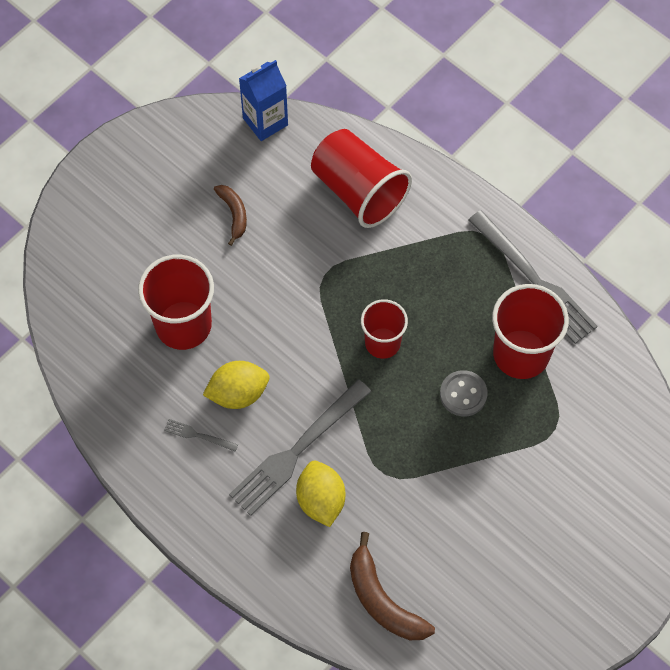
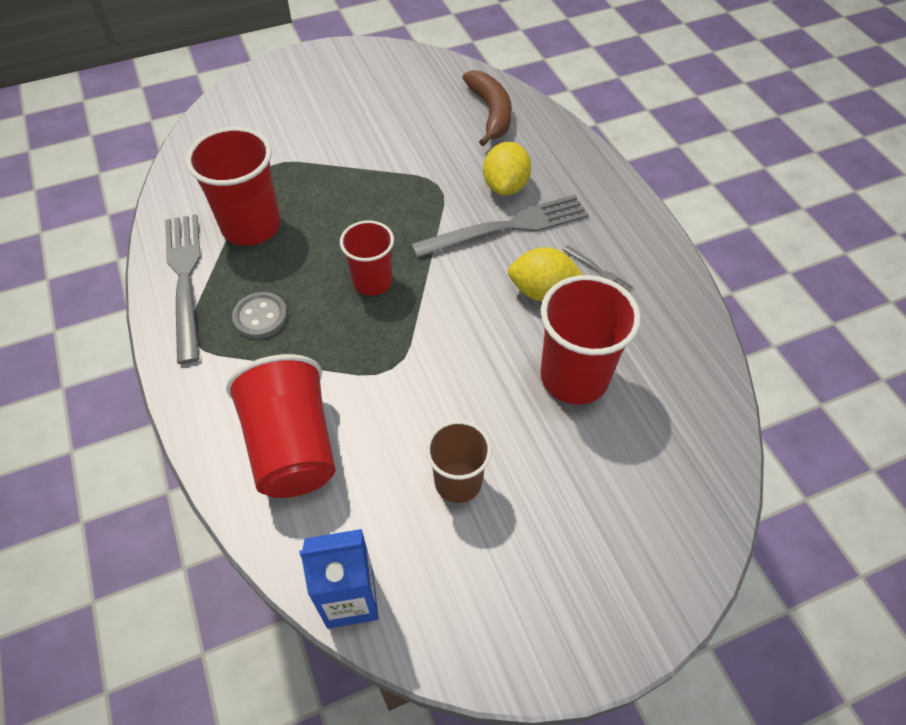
camera: 155 degrees left, 10 degrees down
(234, 214) = (458, 482): brown banana -> brown cup
(463, 394) = (328, 215): grey button -> grey button (260, 317)

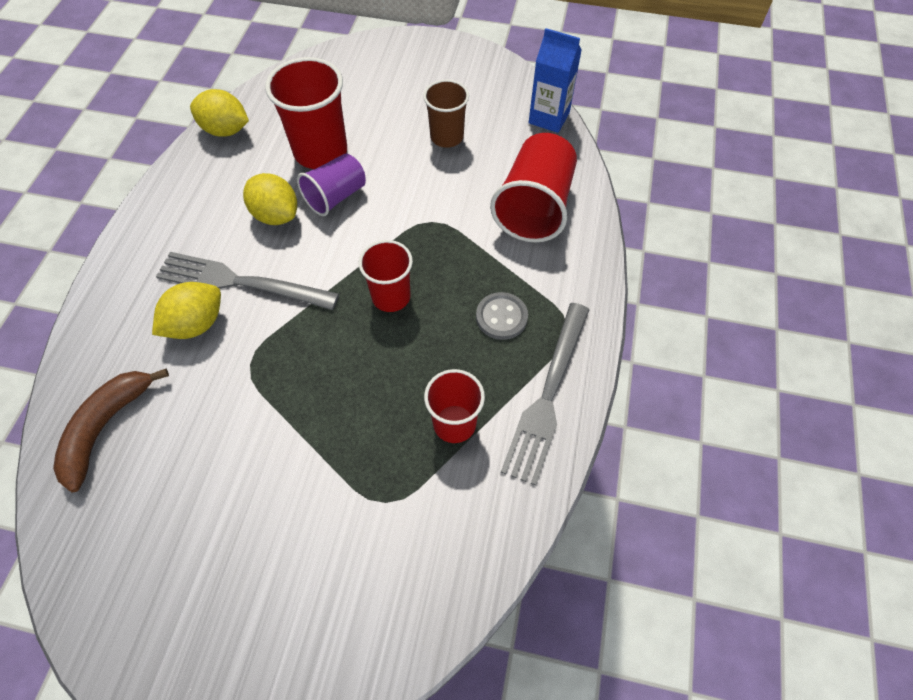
camera: 145 degrees left, 5 degrees up
(251, 226) = (454, 423): red cup -> red cup, size x0.63
(507, 339) = (336, 197): none -> purple cup
(599, 271) = (220, 206): grey fork -> none
(693, 343) = (225, 130): none -> yellow lemon

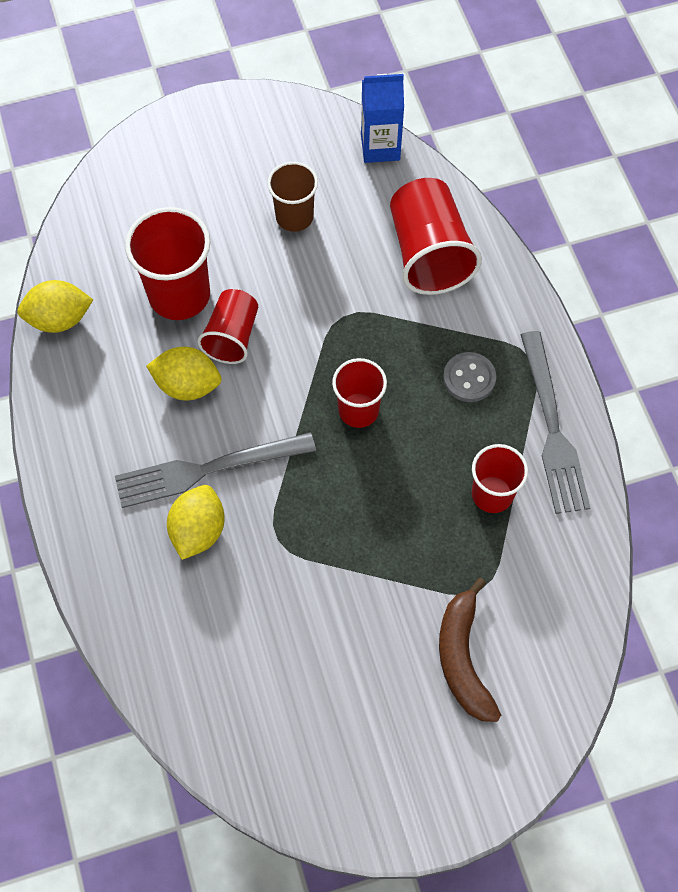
camera: 30 degrees left, 5 degrees up
(105, 427) = (193, 664): brown banana -> brown banana (463, 658)
(336, 197) = (232, 336): purple cup -> red cup

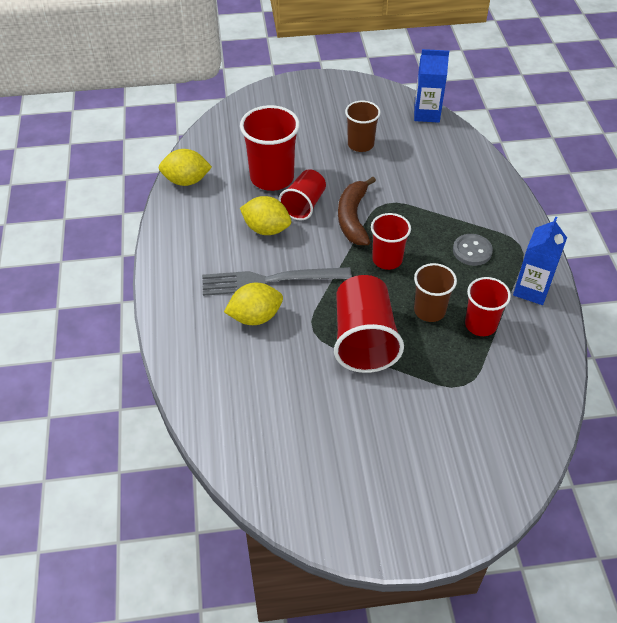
camera: 10 degrees right, 15 degrees down
(198, 530) = (255, 317): yellow lemon -> yellow lemon turned 45 degrees clockwise
(424, 483) = (429, 310): none -> brown cup
(429, 254) = (452, 175): red cup -> red cup (364, 339)
(463, 658) = (443, 430): brown banana -> brown banana (353, 218)
(552, 429) = (531, 290): grey fork -> blue carton

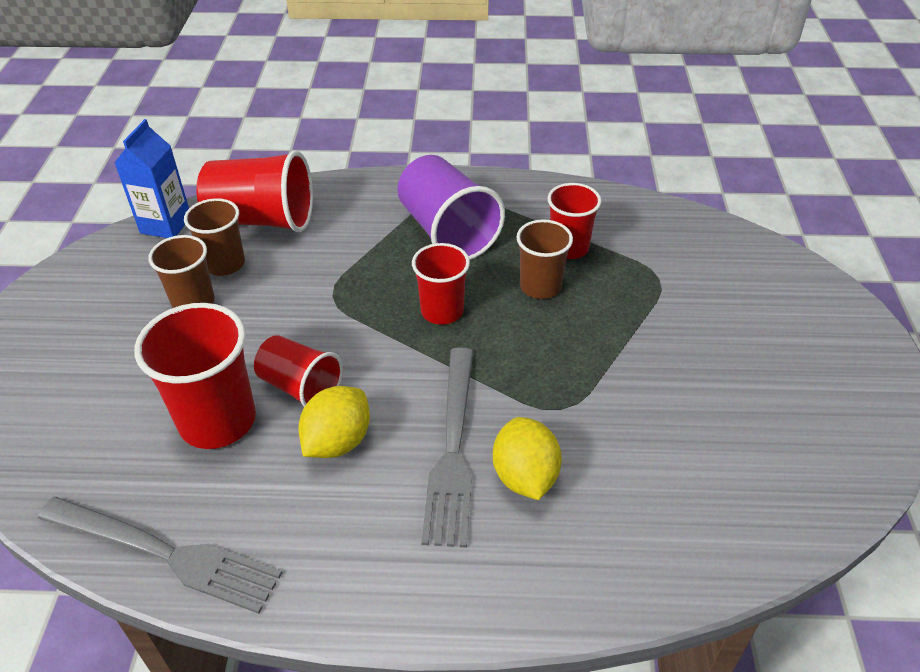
camera: 80 degrees left, 5 degrees down
(186, 181) = (166, 554): yellow lemon -> grey fork
(353, 218) = (349, 334): brown banana -> none
(364, 339) = (582, 356): red cup -> red cup (262, 220)
(399, 148) = (225, 264): none -> brown cup
(472, 251) = (447, 232): grey button -> purple cup
(531, 290) = (521, 199): blue carton -> none

